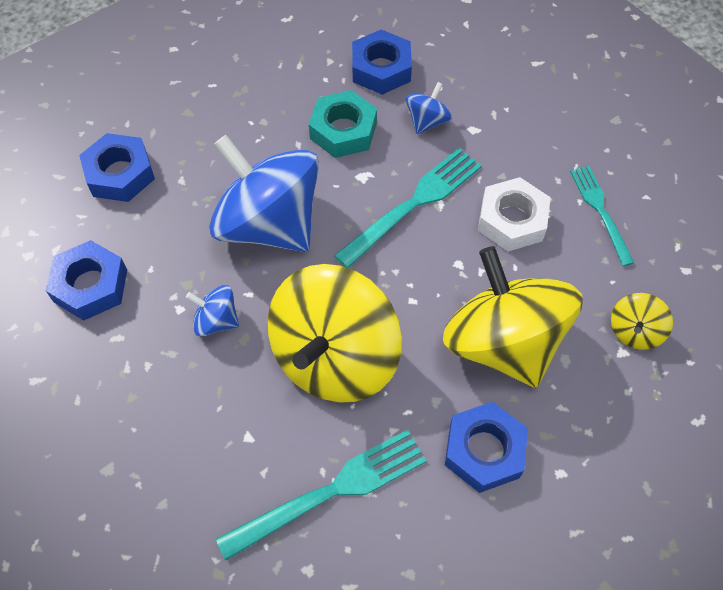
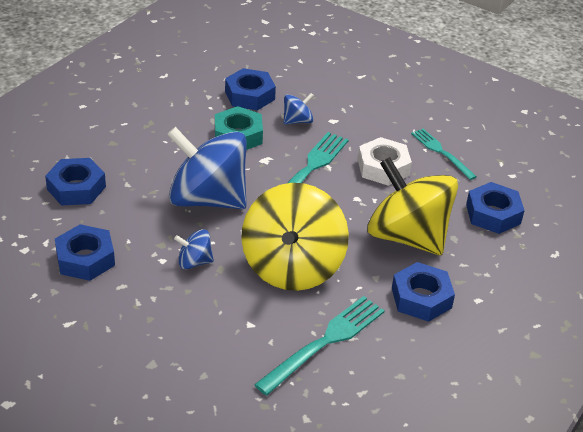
camera: 20 degrees left, 20 degrees down
(427, 121) = (297, 121): blue spinning top -> blue spinning top turned 45 degrees clockwise
(634, 331) = (493, 214): yellow spinning top -> blue nut

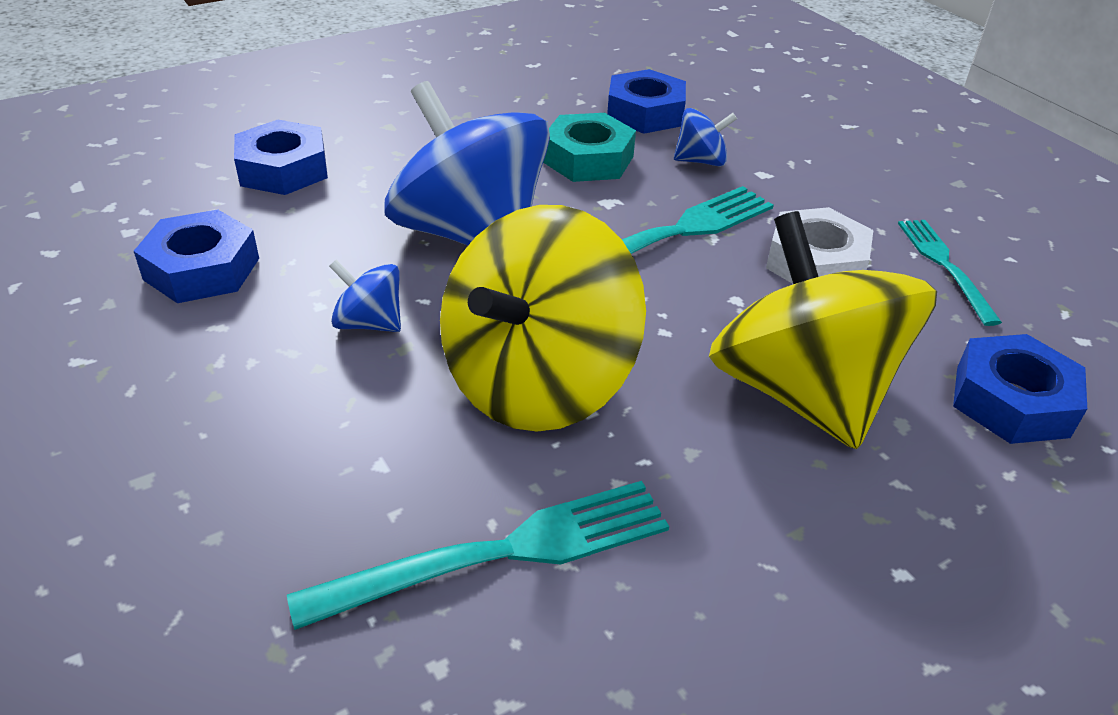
camera: 25 degrees right, 0 degrees up
(421, 298) = (768, 526): blue nut -> none

